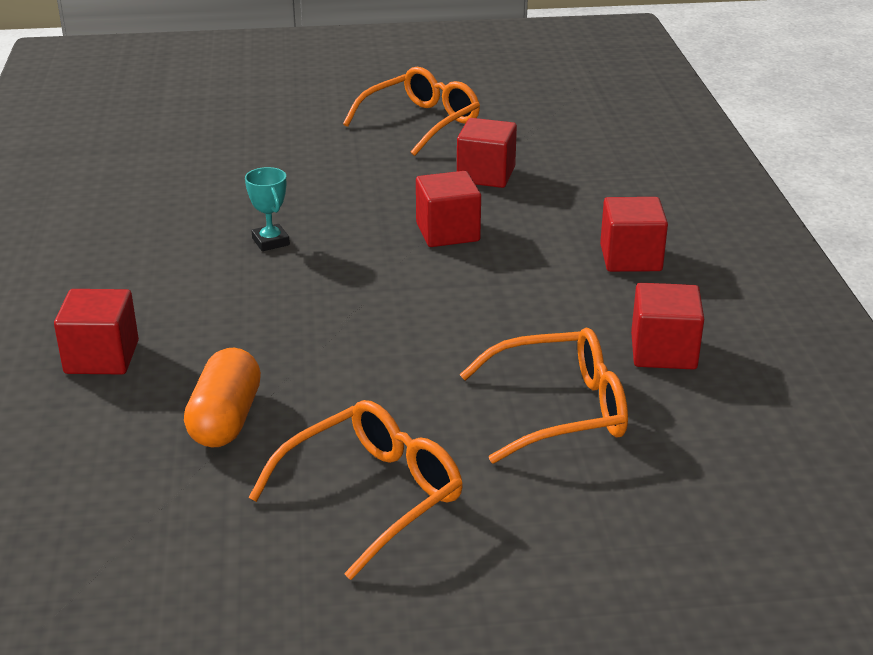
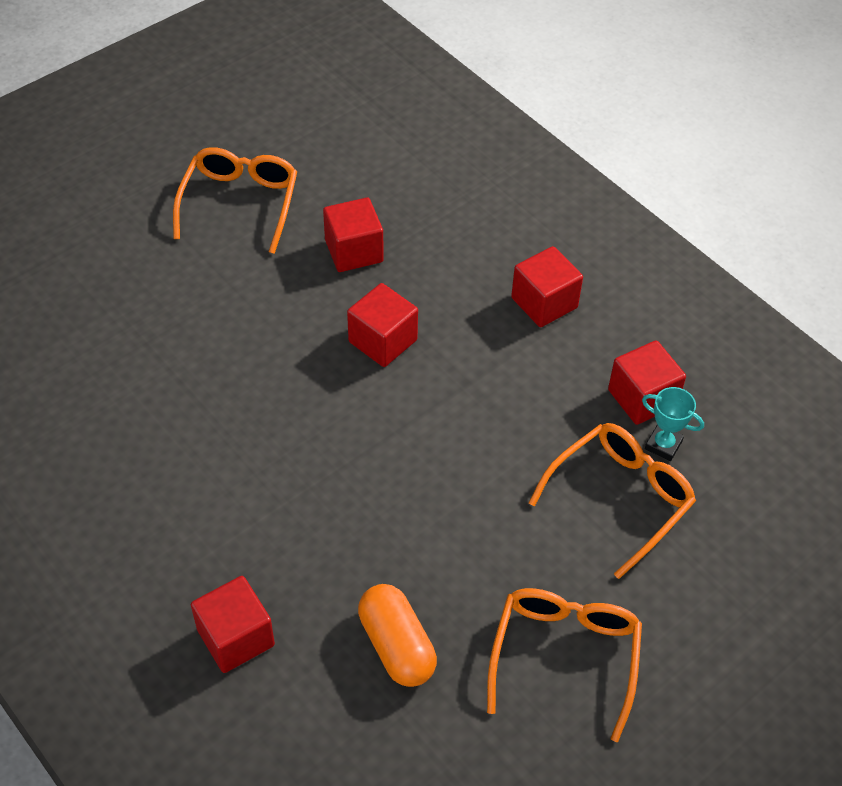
camera: 35 degrees left, 20 degrees up
(270, 241) = (247, 426): turquoise trophy -> turquoise trophy (663, 445)

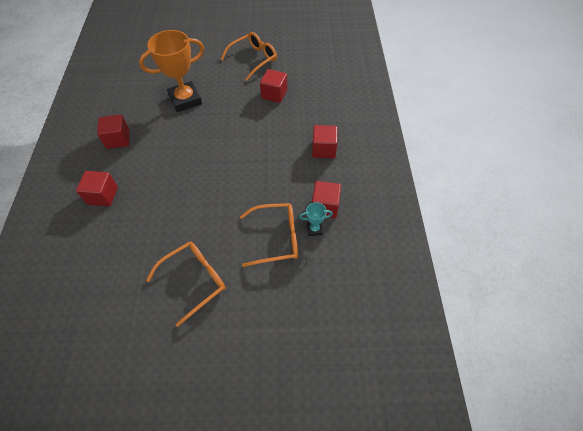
camera: 40 degrees right, 5 degrees up
(190, 359) = (185, 100): none -> orange trophy
(383, 341) = (251, 129): red cube -> red cube (118, 139)
(397, 646) = (145, 234): orange capsule -> none
(663, 445) = (314, 229): turquoise trophy -> turquoise trophy turned 75 degrees counterclockwise

